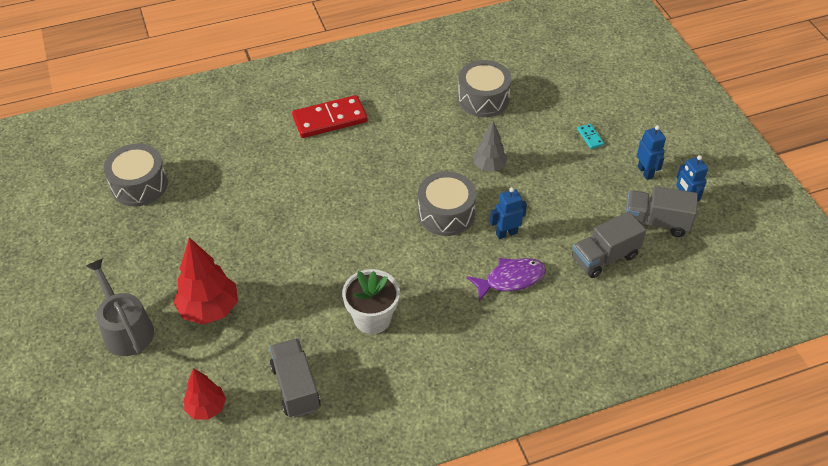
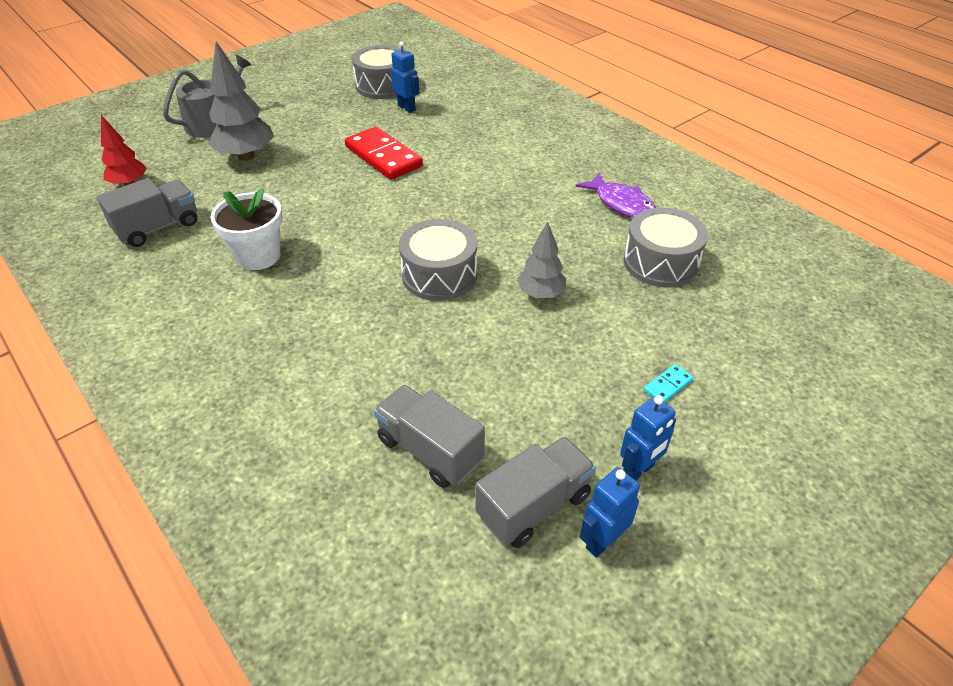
camera: 70 degrees right, 5 degrees down
(209, 309) = (246, 156): red tree -> grey tree
(330, 119) = (536, 160): red domino -> red domino (383, 156)
(506, 233) = (430, 335): blue robot -> blue robot (407, 108)
(511, 279) = (352, 356): purple fish -> purple fish (621, 203)
(656, 222) = (534, 505): grey truck -> grey truck turned 60 degrees clockwise

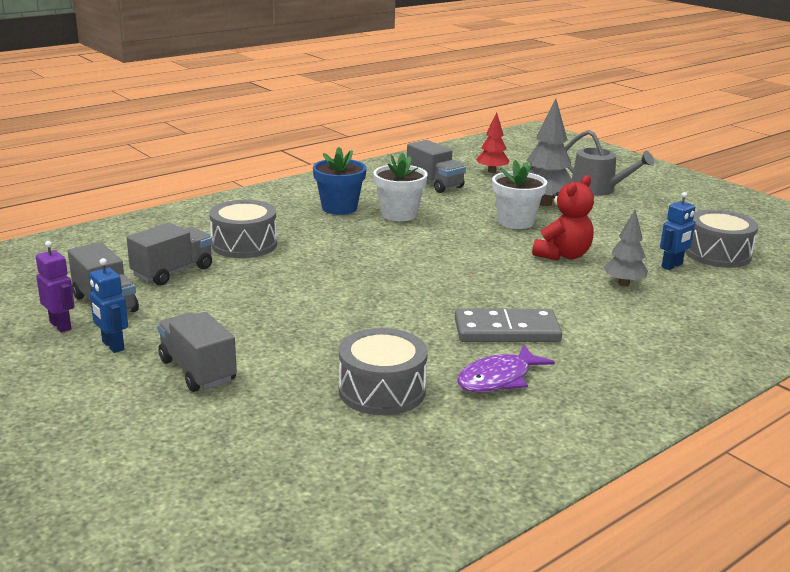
camera: 90 degrees right, 20 degrees down
(225, 306) = (339, 208): none -> blue flower pot
(296, 177) = (515, 222): none -> white flower pot
(383, 156) = (563, 255): red domino -> red teddy bear
(439, 275) = (369, 278): grey drum -> grey drum (244, 244)
(540, 195) = (506, 331): none -> grey domino
(541, 294) = (337, 320): grey tree -> grey tree (623, 283)
(602, 541) = (61, 326): blue robot -> purple robot
(667, 385) = (197, 371): turquoise domino -> grey truck

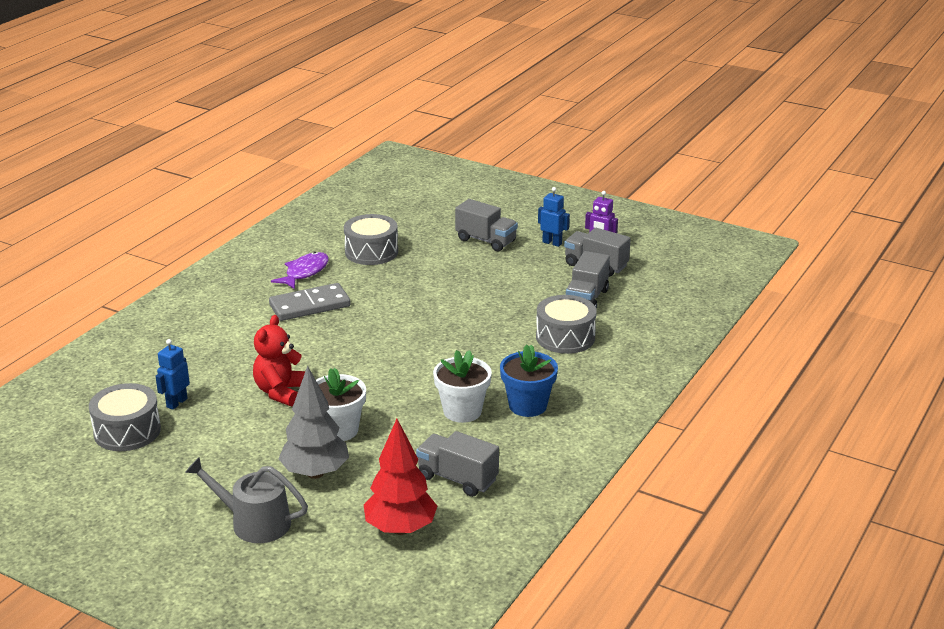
camera: 160 degrees right, 5 degrees up
(492, 171) = (400, 529): red tree -> red tree, size x1.62
(623, 283) = (223, 370): grey tree -> none

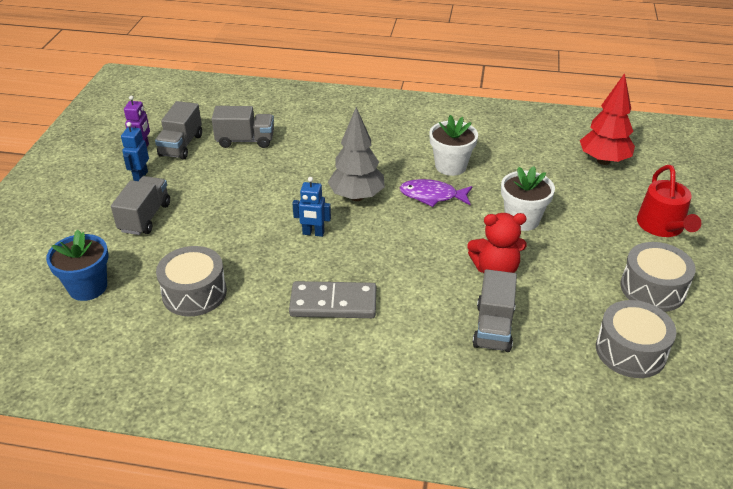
camera: 110 degrees left, 10 degrees up
(176, 403) = (563, 335): blue robot -> blue robot (313, 233)
(254, 522) = (662, 226): grey watering can -> red watering can
(305, 272) = (262, 332): purple fish -> purple fish (432, 196)
(310, 305) = (333, 303): grey domino -> grey domino turned 45 degrees counterclockwise
(315, 473) = (583, 215): grey tree -> grey tree (357, 197)
(457, 478) = (531, 150): grey truck -> grey truck (493, 327)
(527, 405) = (422, 139): blue flower pot -> blue flower pot (88, 287)
(565, 337) = (314, 140): grey drum -> grey drum (652, 288)

